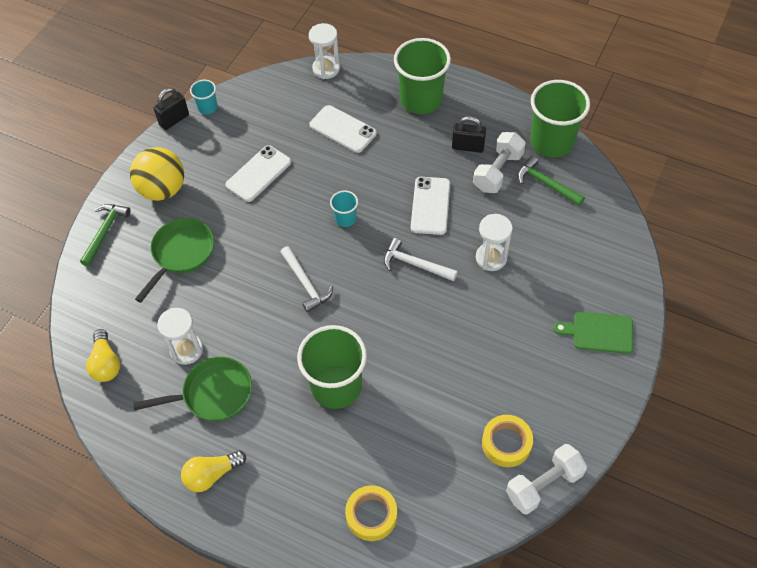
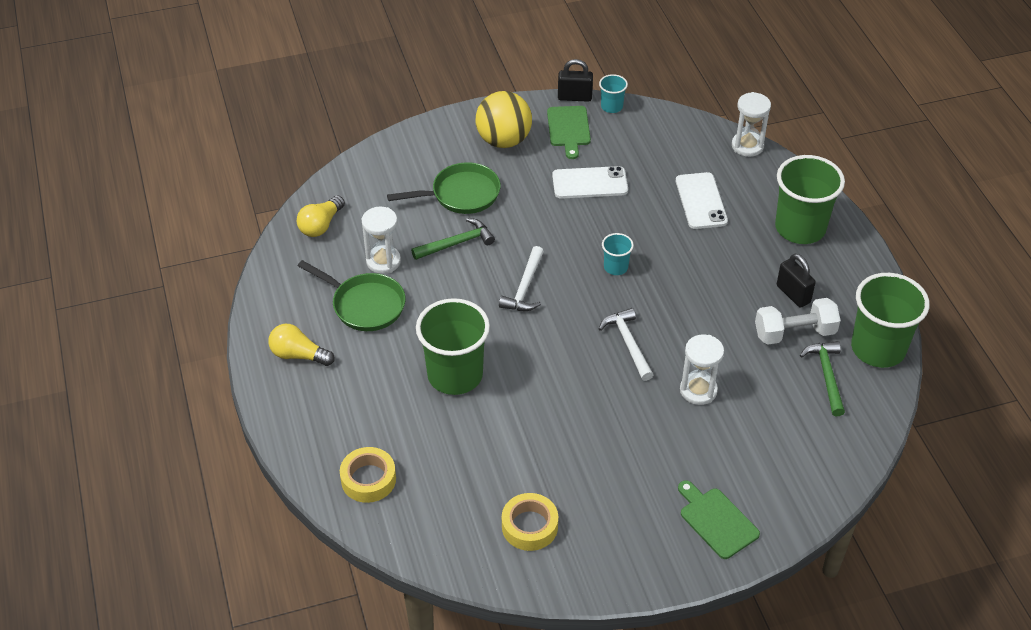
camera: 45 degrees right, 10 degrees down
(105, 232) = (427, 138): green hammer -> green hammer (457, 243)
(198, 146) = (568, 129): none -> green cutting board
(430, 206) = (699, 312): white phone -> none
(543, 485) = (519, 580): white dumbbell -> none

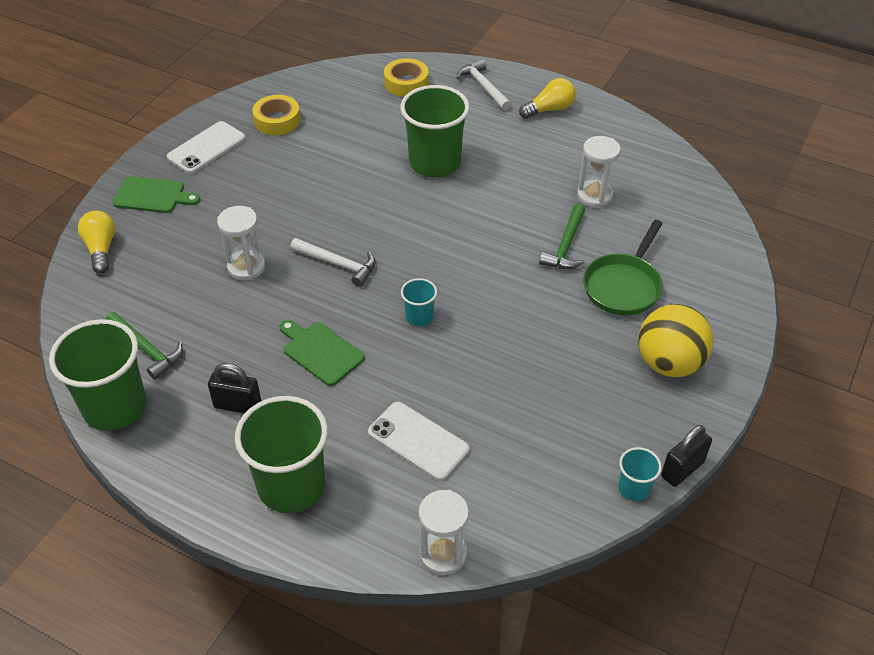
camera: 135 degrees right, 0 degrees up
(321, 225) = (677, 188): yellow light bulb -> yellow light bulb (101, 249)
(364, 305) = (559, 162): green pan -> none
(524, 288) = (468, 250): white hammer -> white hammer (483, 86)
(568, 129) = (635, 424): green cutting board -> green cutting board (320, 352)
(590, 183) = (539, 379): white phone -> white phone (206, 148)
(794, 333) = (205, 368): white dumbbell -> none

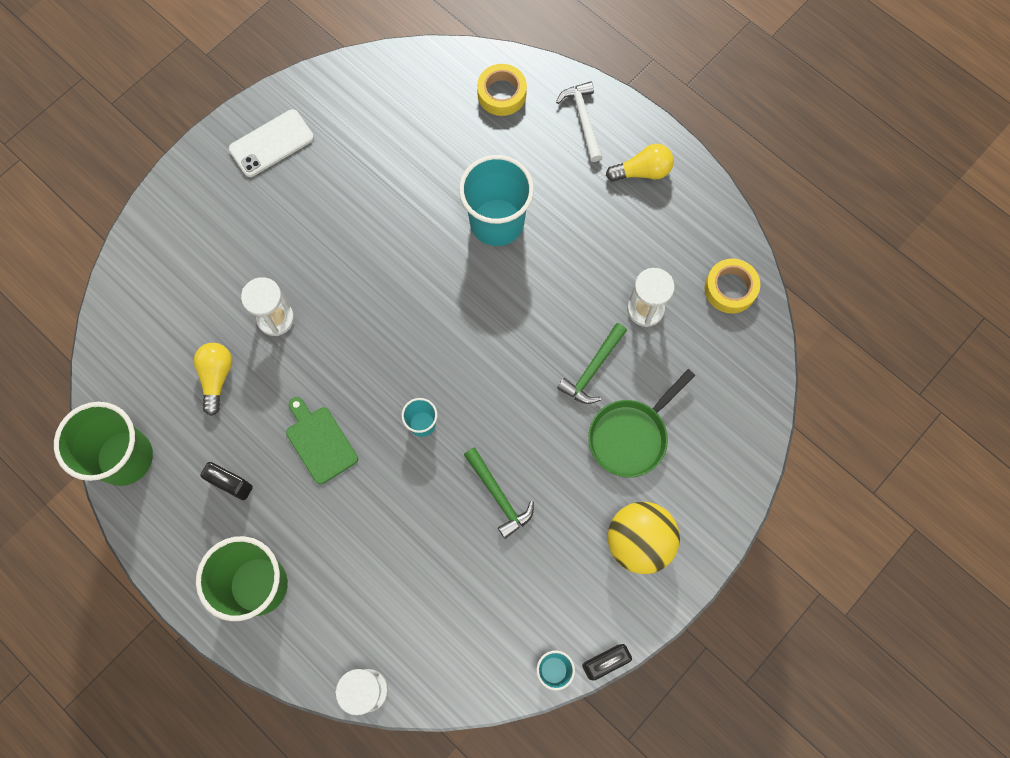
camera: 15 degrees right, 25 degrees up
(101, 249) = (144, 260): yellow light bulb -> yellow light bulb (216, 377)
(146, 349) = (164, 398): green hammer -> green hammer (498, 496)
(152, 195) = (205, 199): green cutting board -> none
(277, 120) = (352, 119): yellow tape -> yellow tape (730, 289)
(338, 264) = (363, 337): white hammer -> none
(418, 441) = (380, 567): white phone -> none
(435, 163) = (497, 222): green cup -> turquoise cup

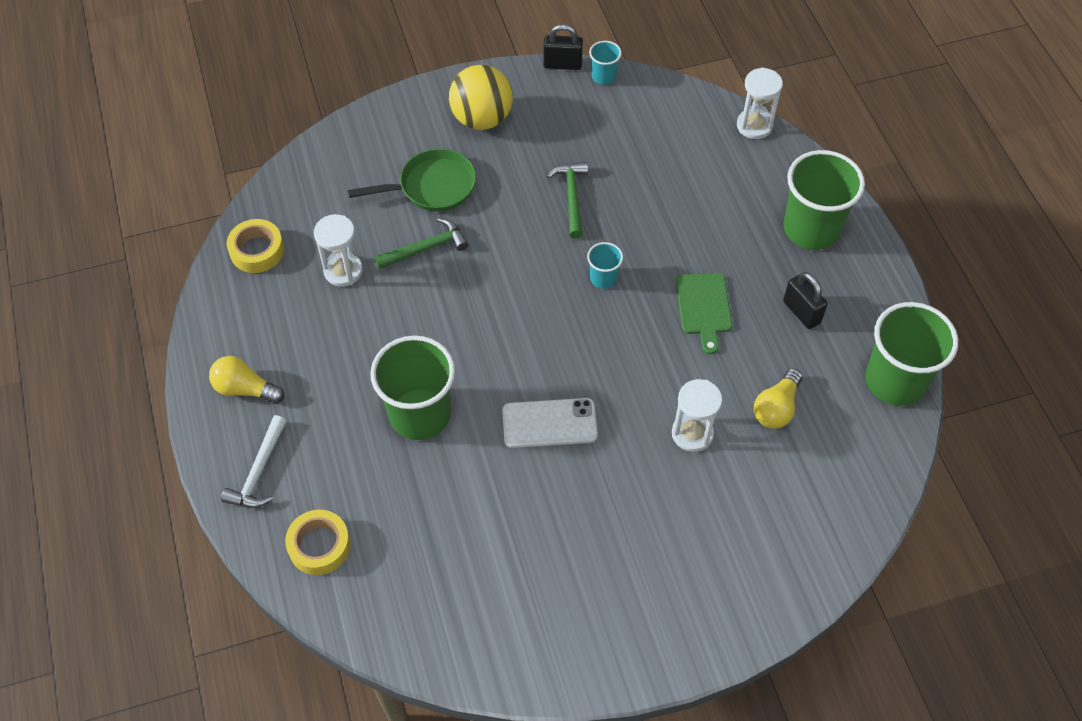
camera: 150 degrees left, 15 degrees down
(271, 143) = (604, 625): white phone -> white phone (549, 423)
(497, 222) = (420, 414): turquoise cup -> green cup

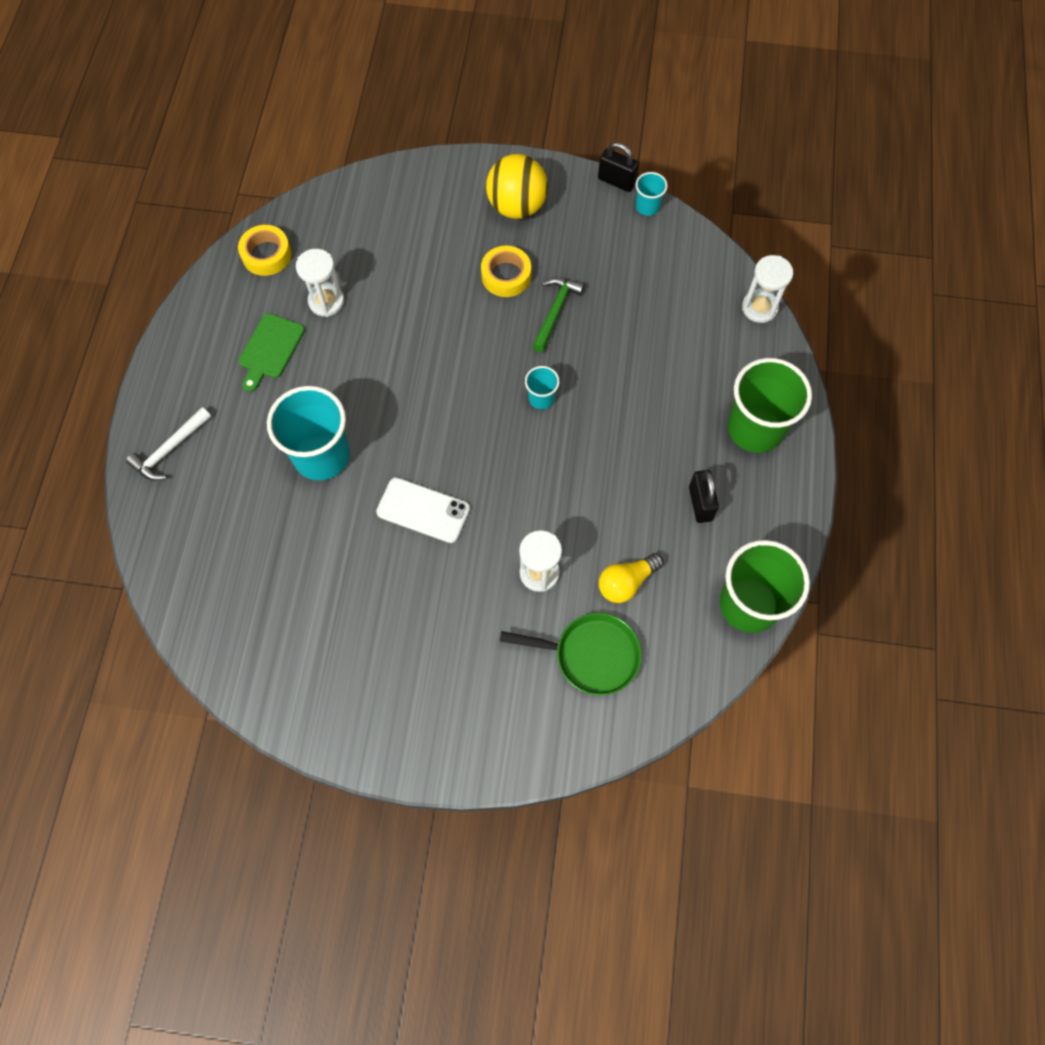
camera: 25 degrees right, 10 degrees up
(245, 389) = (195, 373): yellow light bulb -> none
(319, 546) = (184, 534): yellow tape -> yellow tape (506, 276)
(420, 414) = (321, 455): green cup -> turquoise cup
(426, 248) = (405, 308): green hammer -> none
(432, 187) = (440, 254): green pan -> green pan (591, 655)
(704, 307) = (614, 462): green cutting board -> green cutting board (270, 349)

